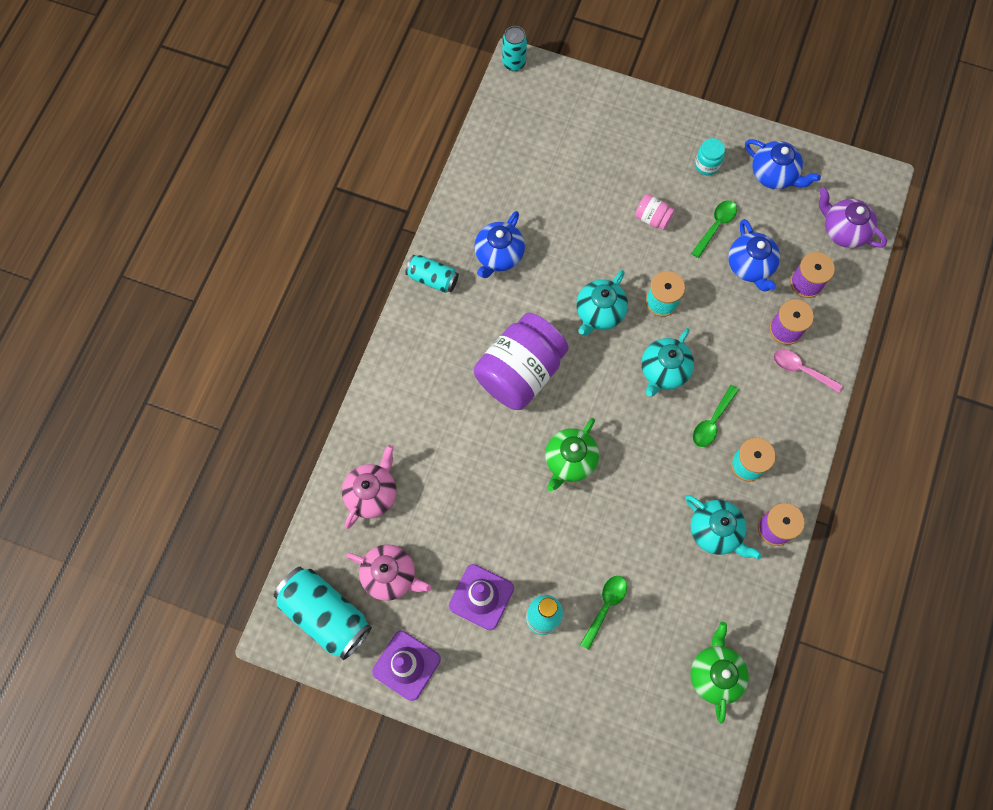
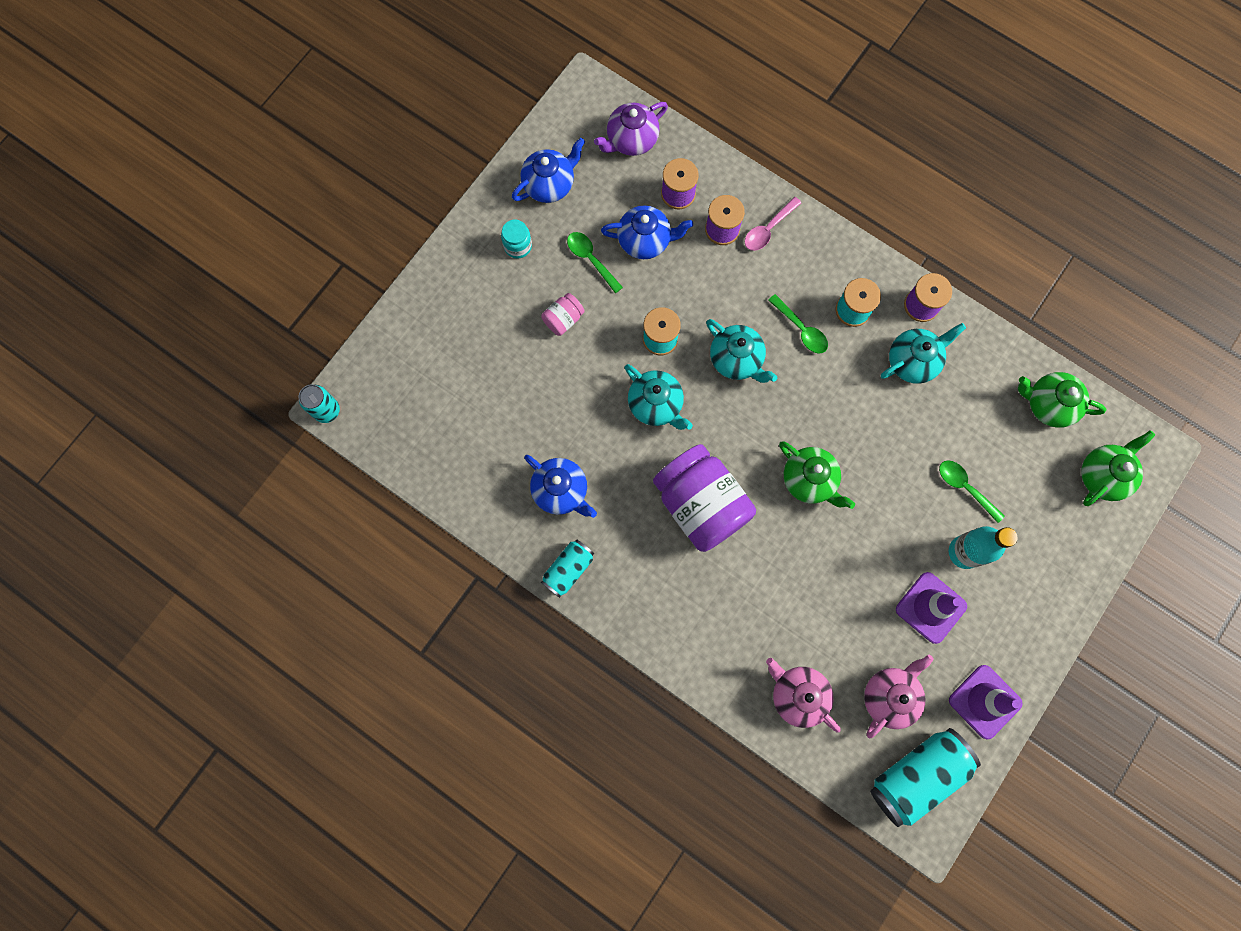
camera: 75 degrees left, 5 degrees up
(659, 743) = (1103, 475): none -> green teapot

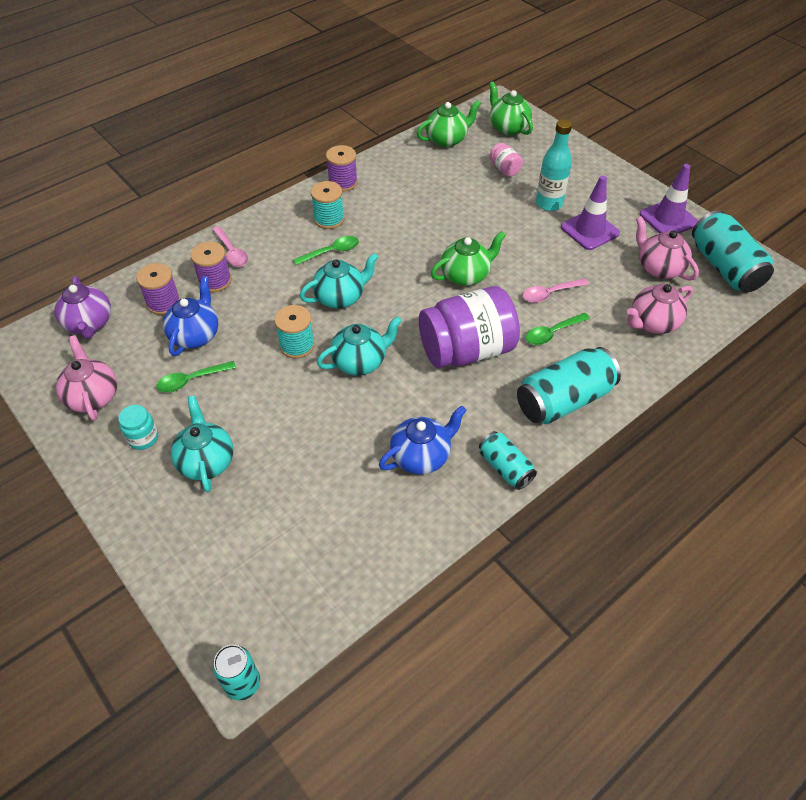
camera: 75 degrees left, 25 degrees down
(550, 184) = (93, 396): blue teapot -> pink teapot
(563, 319) = (242, 416): pink jar -> pink jar (504, 169)
(663, 612) = (564, 400): none -> turquoise can
(809, 576) = (550, 294): none -> pink spoon
(913, 361) = (386, 196): turquoise teapot -> turquoise teapot (206, 461)
(965, 488) = (498, 192): green spoon -> green spoon (552, 333)
(1048, 404) = (447, 140): green teapot -> green teapot turned 150 degrees counterclockwise

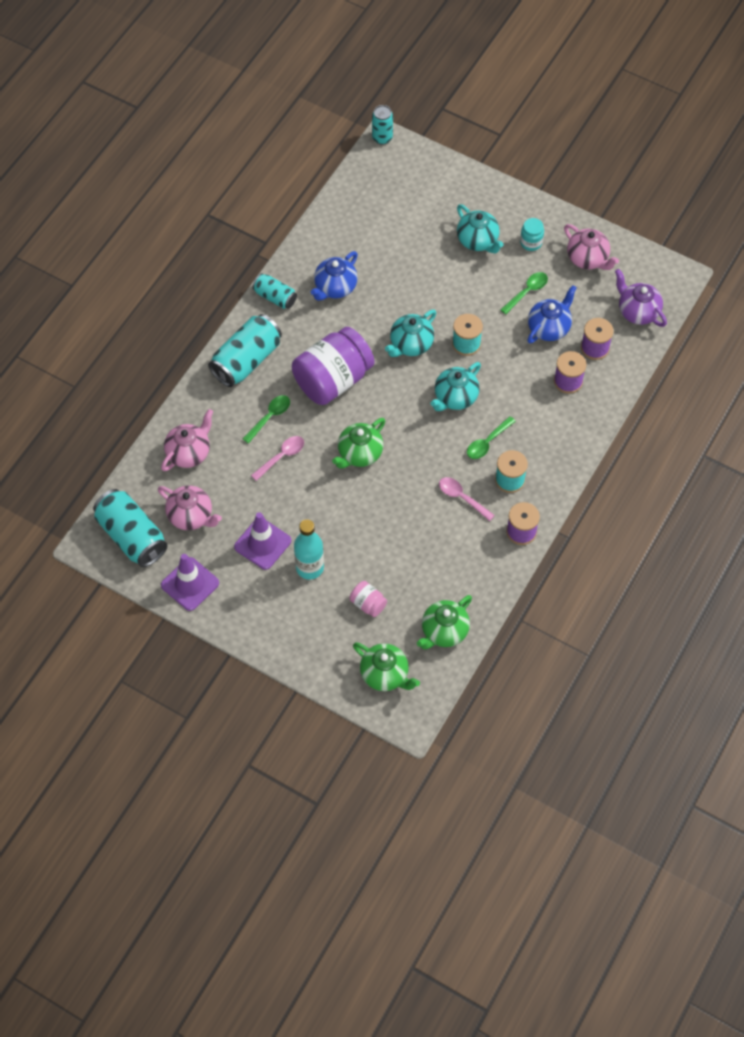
camera: 160 degrees right, 10 degrees up
(195, 335) = (549, 328): blue teapot -> blue teapot turned 135 degrees counterclockwise
(232, 252) = (573, 414): pink spoon -> pink spoon (462, 498)

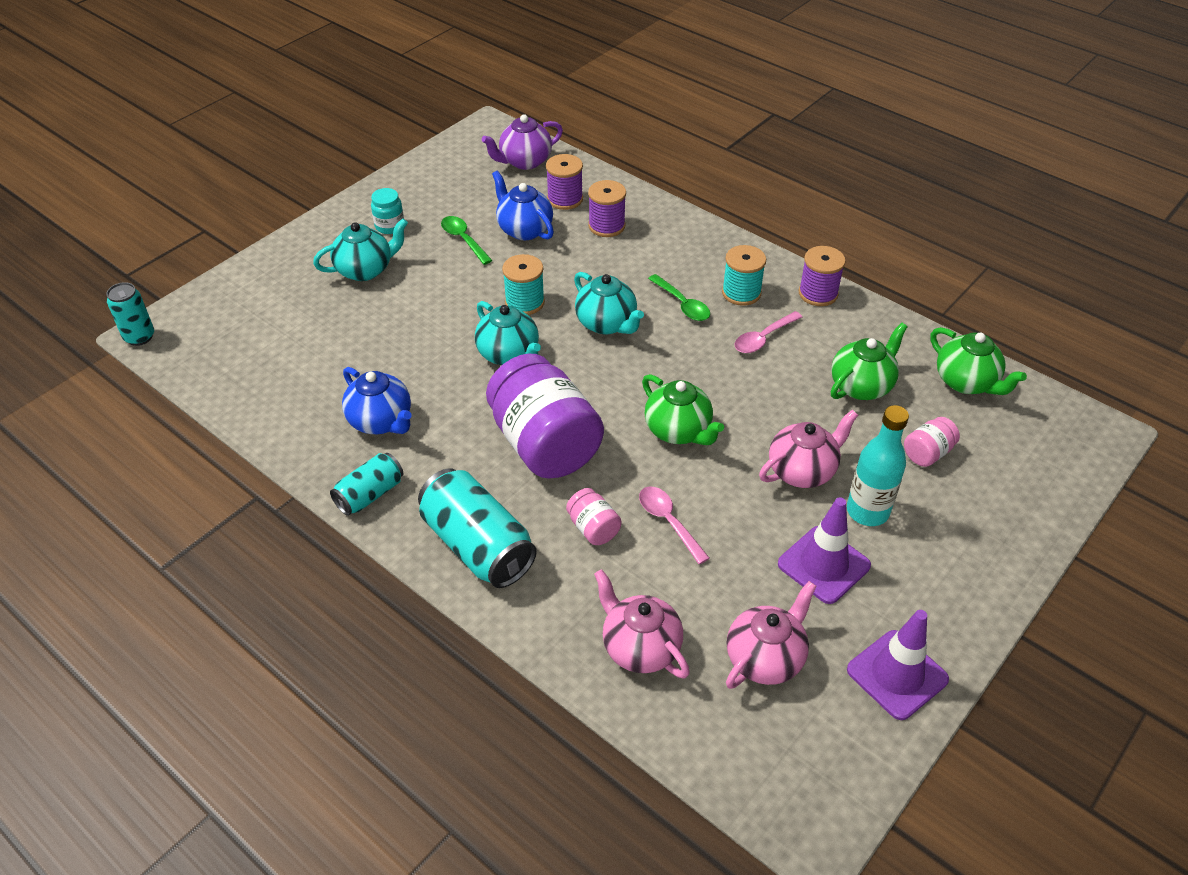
camera: 80 degrees left, 15 degrees down
(132, 536) = (799, 756): turquoise can -> none
(269, 417) = (593, 528): green spoon -> pink jar
(385, 675) = (1038, 449): green teapot -> green teapot (861, 386)
(588, 259) = (435, 186): pink teapot -> pink teapot (802, 471)

